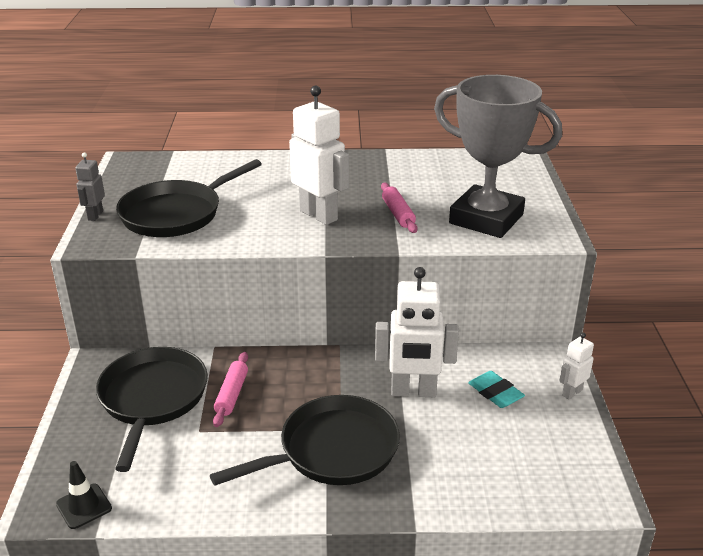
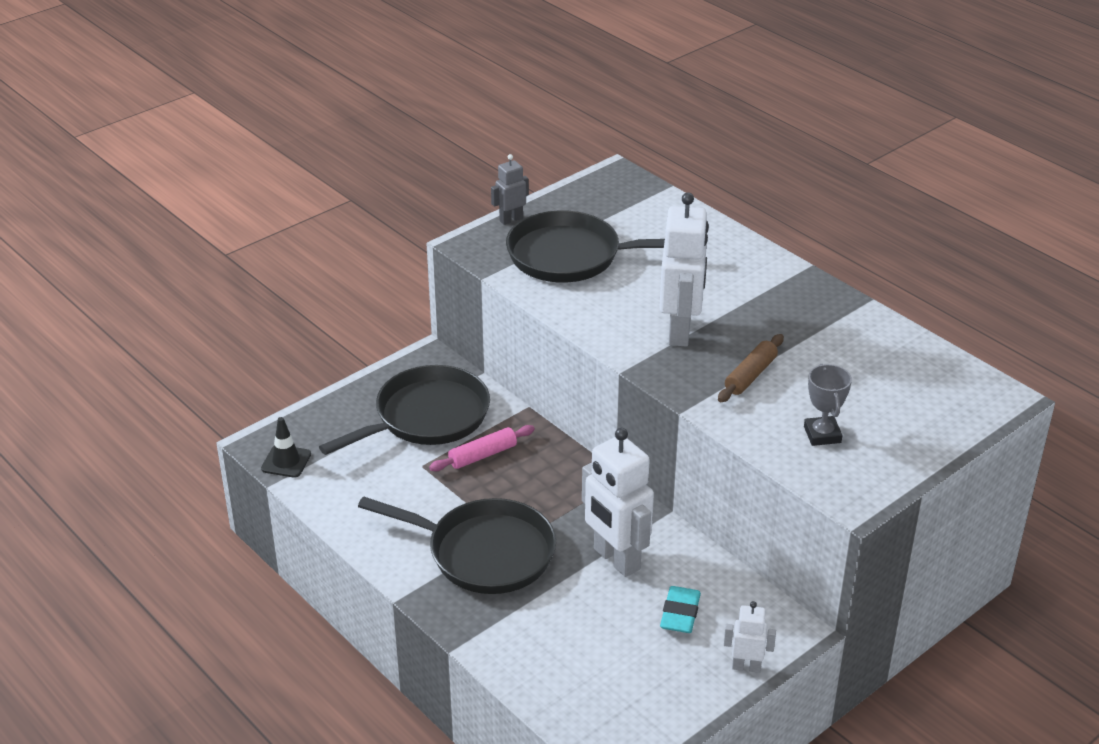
camera: 50 degrees right, 5 degrees up
(398, 214) = (750, 375): pink rolling pin -> brown rolling pin
(486, 219) = (822, 434): grey trophy -> grey trophy, size x0.42

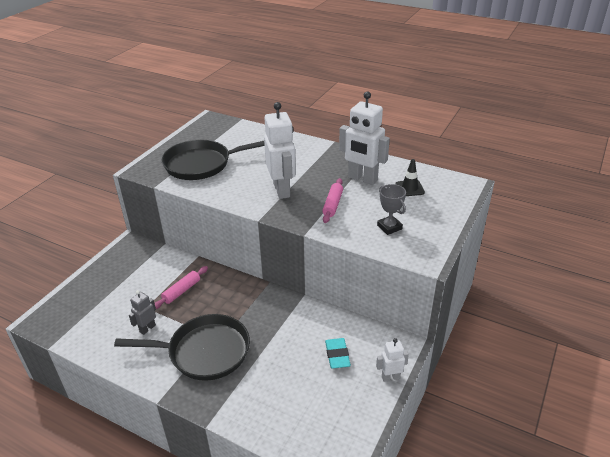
camera: 20 degrees left, 0 degrees up
(286, 461) = (56, 328): black traffic cone -> black traffic cone (409, 188)
(426, 417) = (139, 277): black pan -> none
(511, 219) = (159, 152): grey robot -> grey robot (147, 328)
(616, 559) = (285, 332): white robot -> white robot (362, 179)
(750, 375) = (332, 204): brown rolling pin -> pink rolling pin

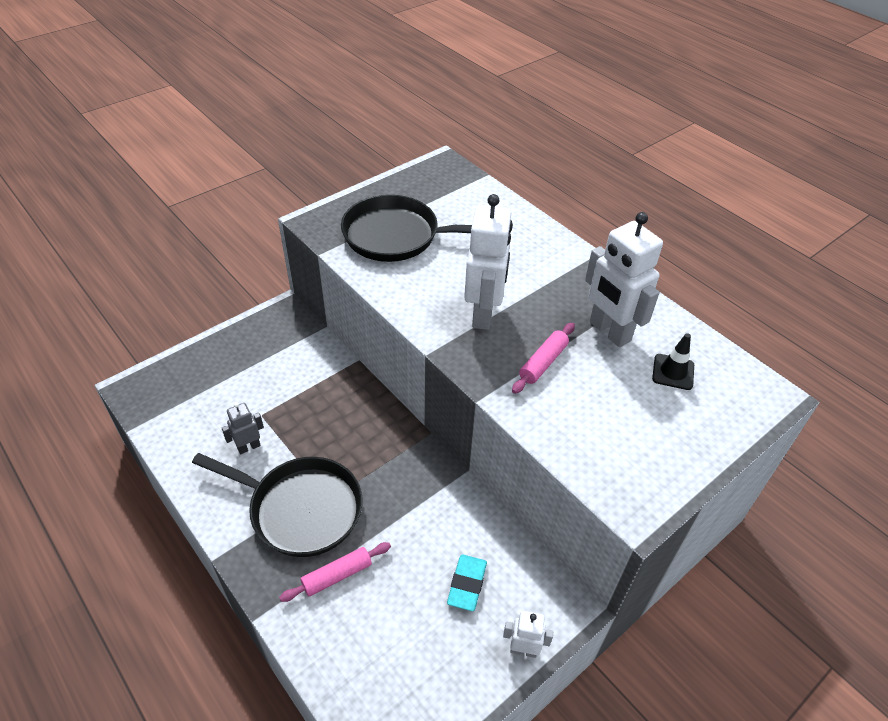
camera: 20 degrees right, 10 degrees up
(181, 291) = (314, 407): pink rolling pin -> pink rolling pin (337, 575)
(389, 227) = (607, 431): grey trophy -> none

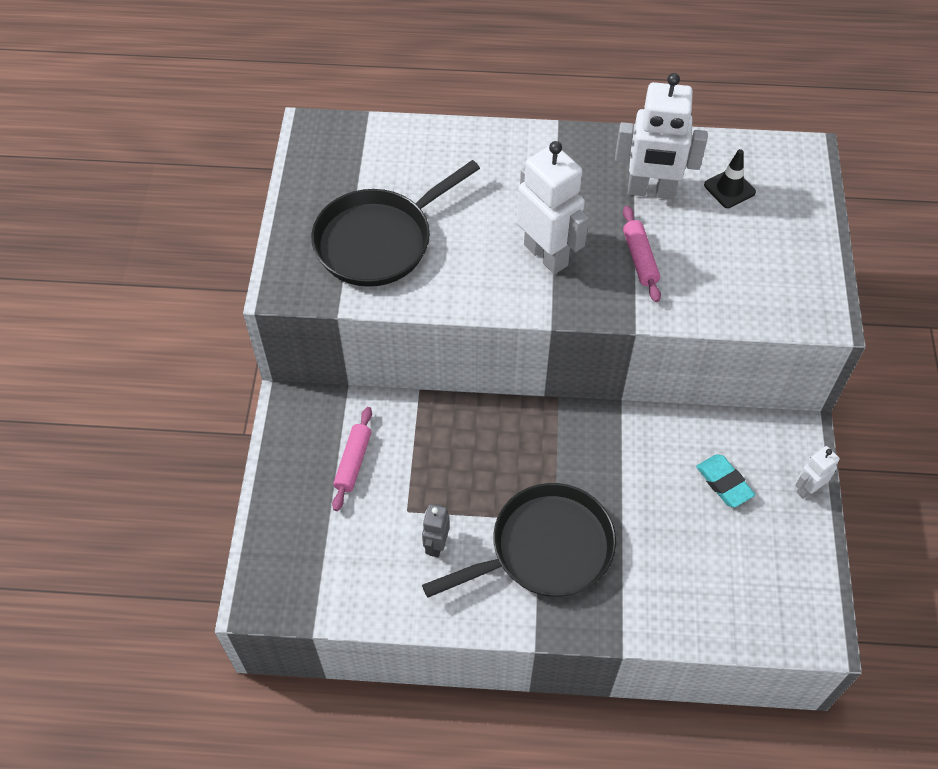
camera: 45 degrees left, 10 degrees up
(337, 575) = (636, 566): pink rolling pin -> pink rolling pin (353, 462)

